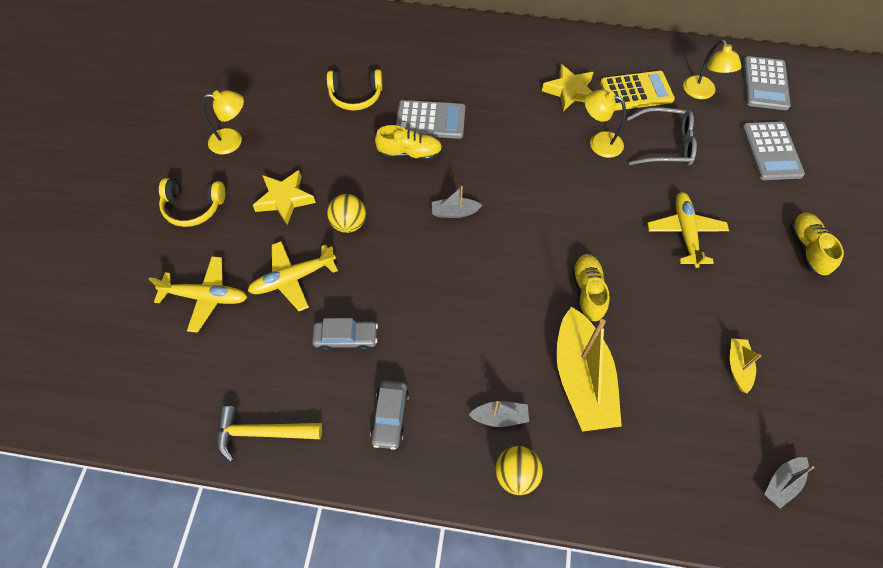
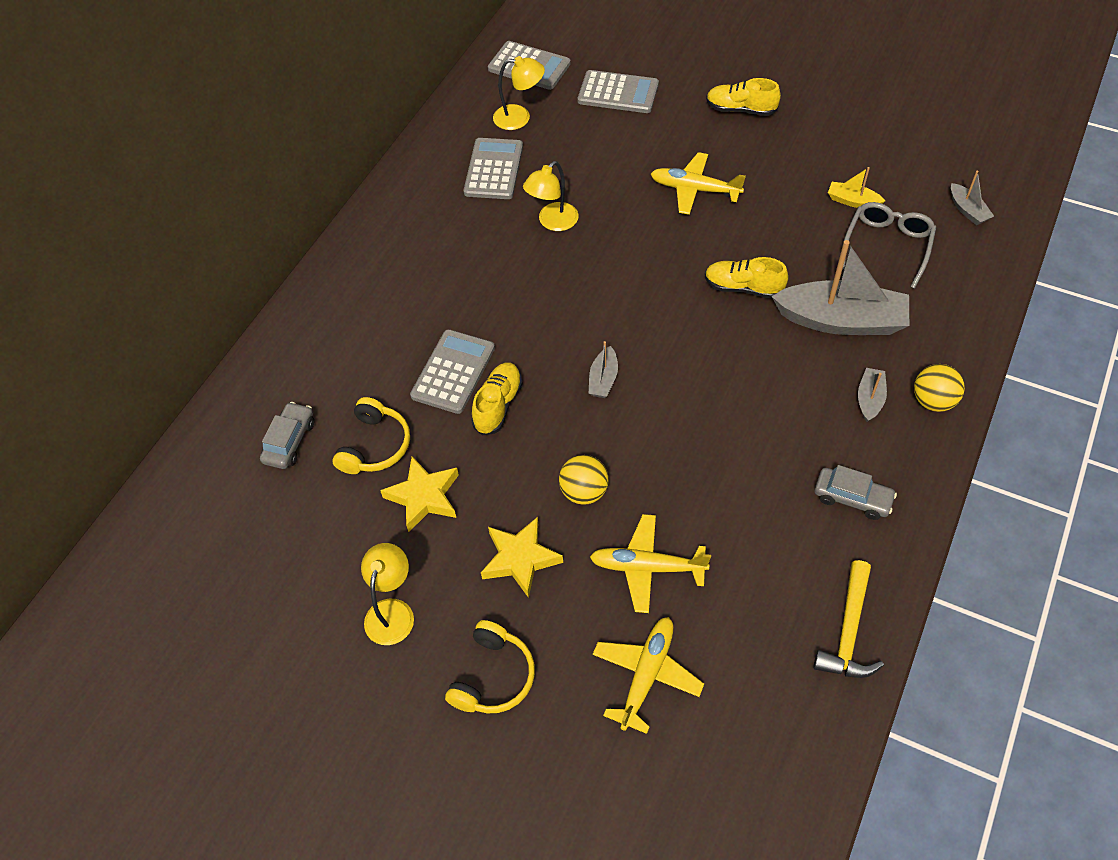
camera: 70 degrees left, 5 degrees down
(293, 278) = (647, 567): yellow plane -> yellow plane turned 105 degrees clockwise
(346, 338) = (745, 523): grey car -> grey car (289, 441)
(569, 91) = (467, 226): yellow star -> yellow star (424, 497)
(582, 379) = (841, 320): yellow boat -> grey boat
(636, 91) = (493, 169): yellow calculator -> grey calculator
(665, 144) = (577, 169): grey glasses -> grey glasses (887, 246)

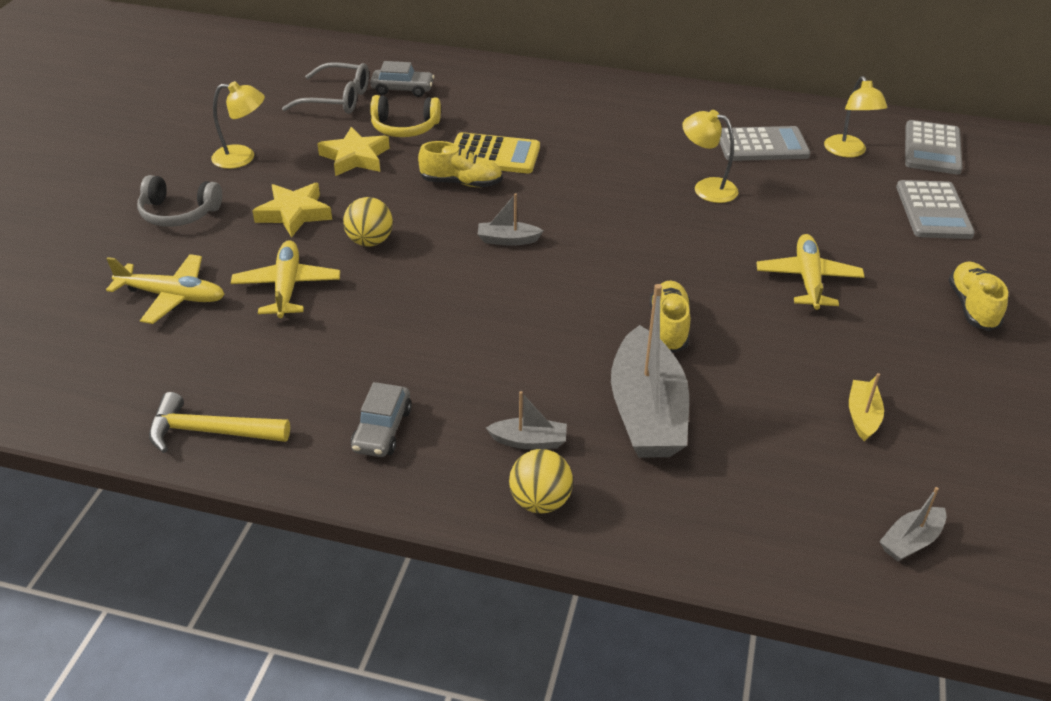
camera: 75 degrees right, 15 degrees down
(453, 372) = (494, 155): grey calculator -> yellow calculator
(493, 677) = (178, 213): yellow headphones -> grey headphones
(887, 246) = (794, 452): grey glasses -> grey glasses (336, 99)

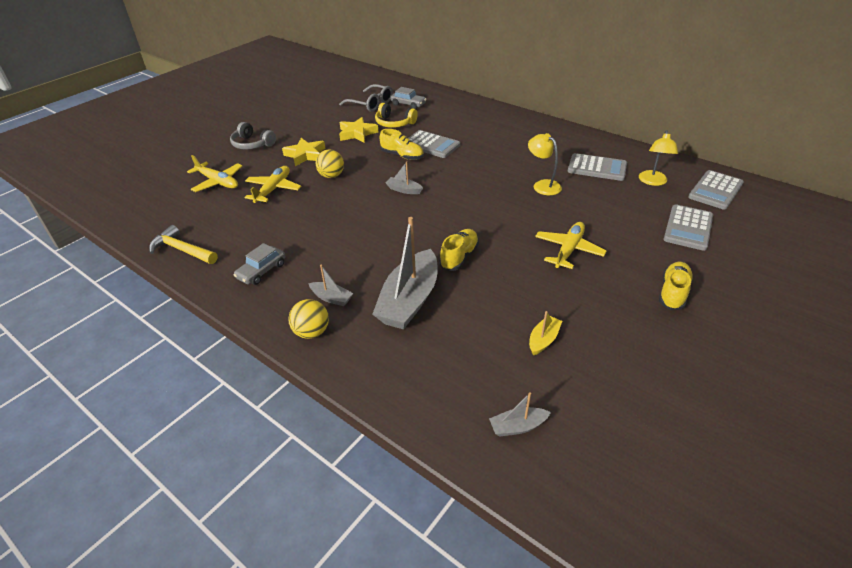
camera: 25 degrees right, 0 degrees up
(242, 157) = (302, 124): yellow lamp -> none
(494, 155) = (431, 145): yellow calculator -> grey calculator

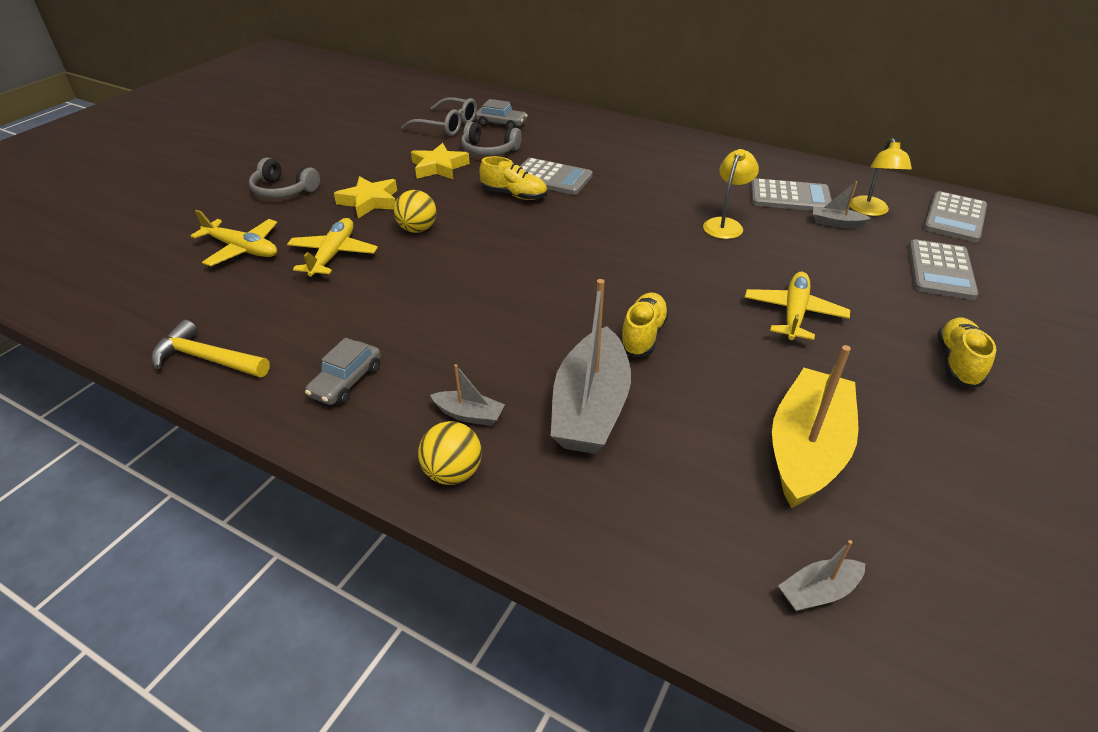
camera: 10 degrees left, 0 degrees up
(394, 123) = (489, 150): yellow headphones -> grey headphones
(404, 190) = (531, 243): grey boat -> grey boat (836, 223)
(542, 185) = (725, 224): yellow lamp -> yellow lamp turned 75 degrees clockwise
(543, 340) = (806, 449): yellow boat -> yellow boat, size x2.20

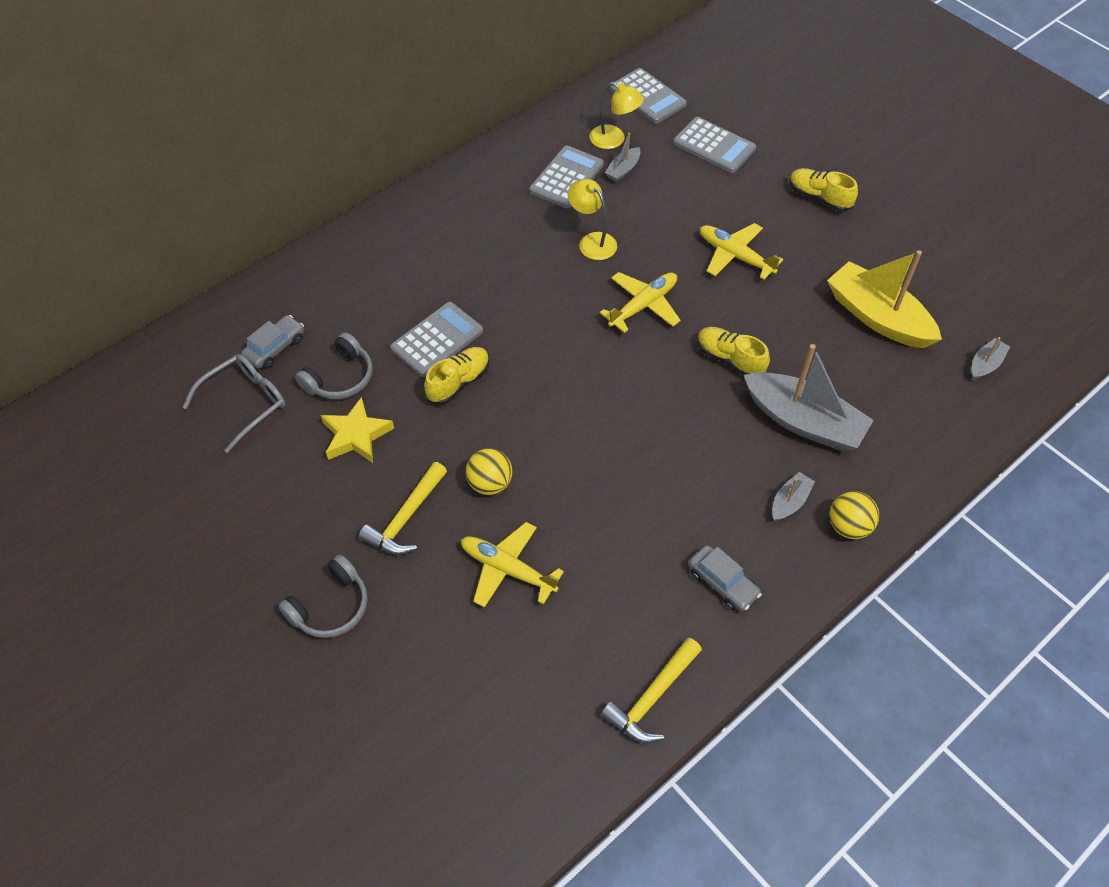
camera: 70 degrees left, 15 degrees up
(242, 249) = (456, 659): yellow plane -> yellow plane (643, 305)
(370, 201) = (406, 518): yellow star -> yellow hammer
(818, 592) = (985, 364): grey boat -> grey boat turned 135 degrees counterclockwise

